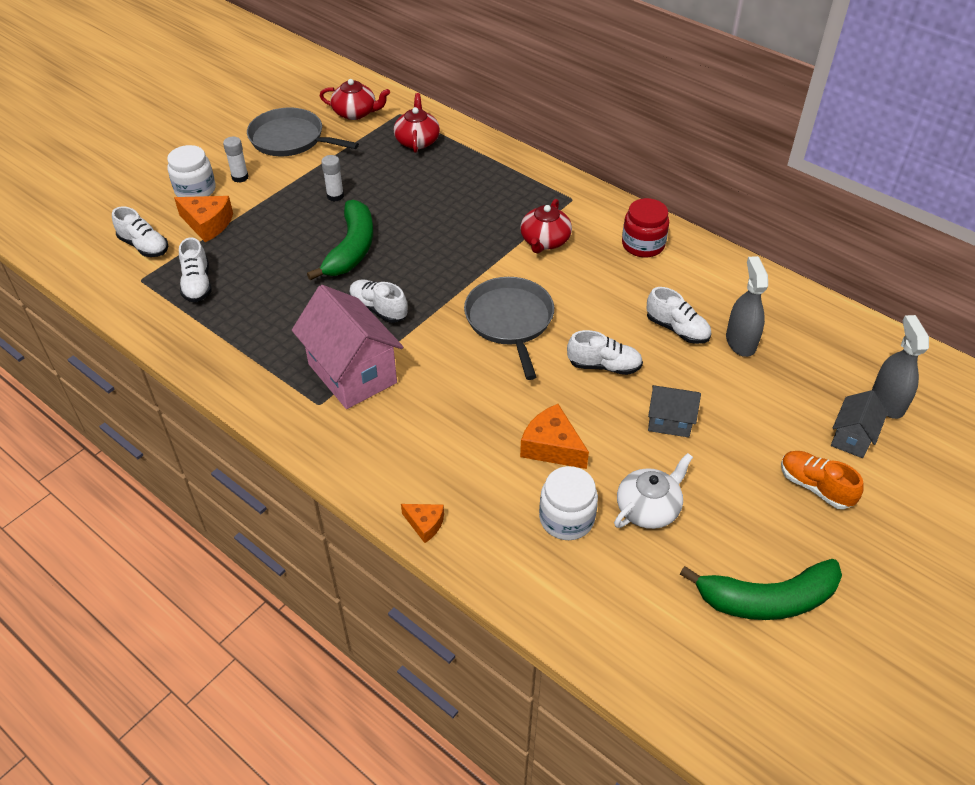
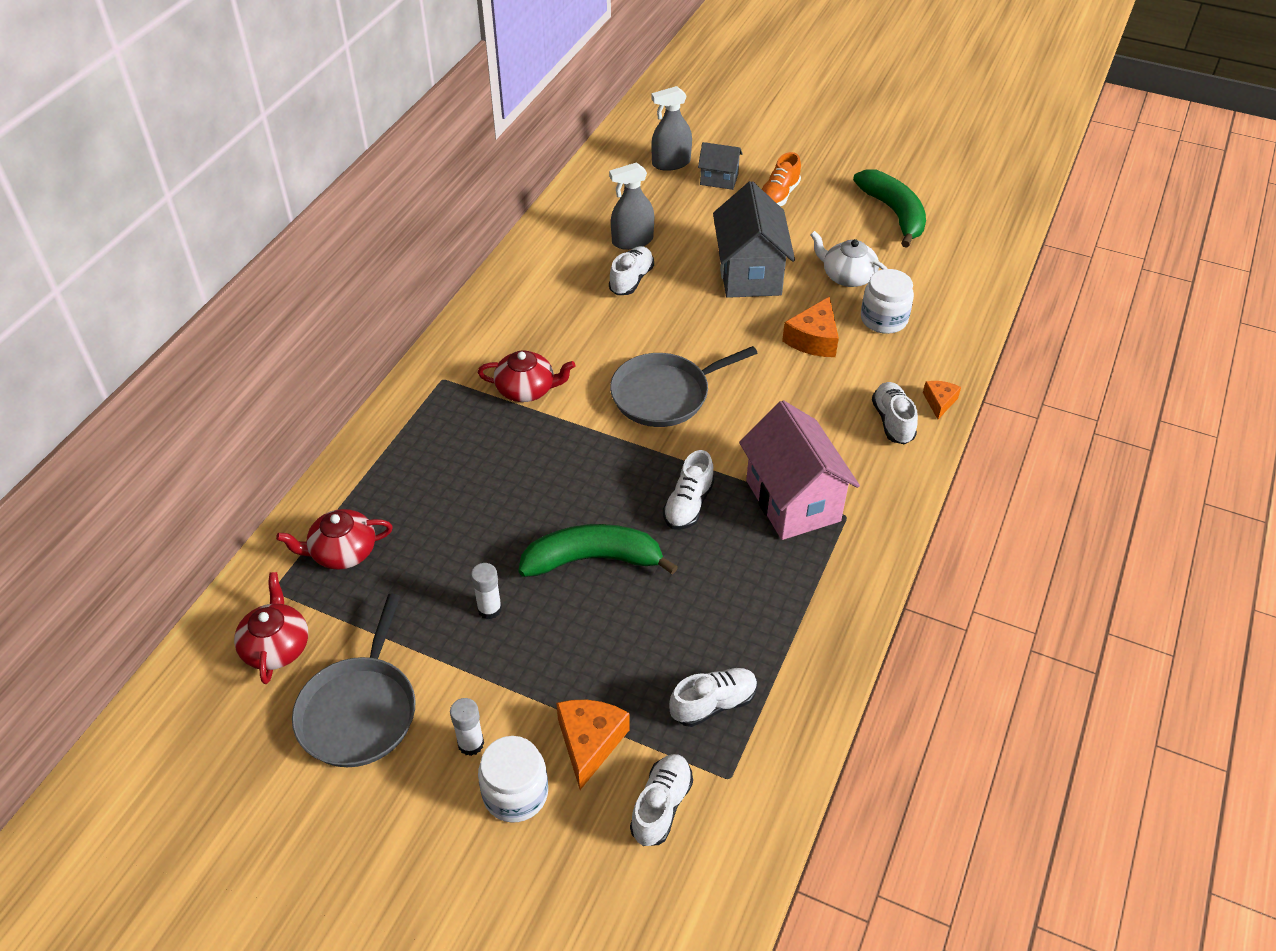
camera: 105 degrees left, 0 degrees up
(352, 373) = (793, 500): pink house -> pink house turned 60 degrees counterclockwise
(604, 366) = (700, 320): white shoe -> white shoe (892, 421)
(643, 245) = (511, 315): red jar -> none
(669, 422) = (749, 274): grey house -> grey house, size x1.91

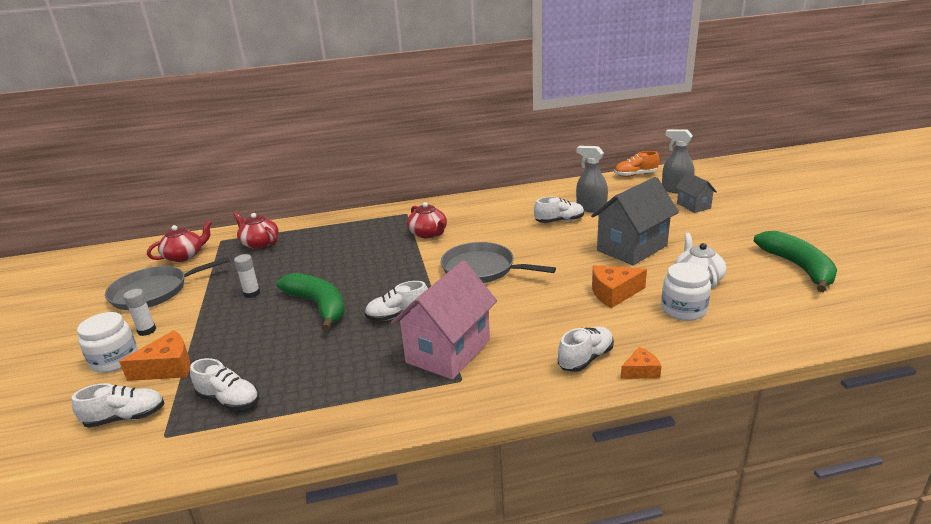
camera: 55 degrees right, 20 degrees down
(779, 196) = (721, 226): orange shoe -> orange shoe (635, 175)
(894, 213) = (798, 267): green banana -> green banana turned 45 degrees counterclockwise

